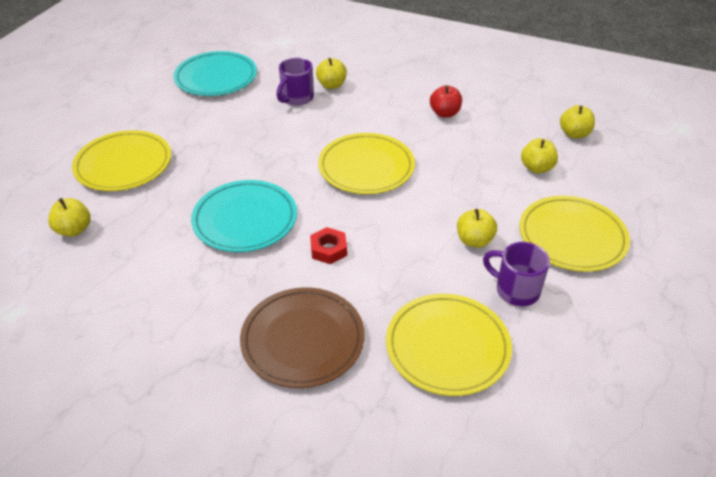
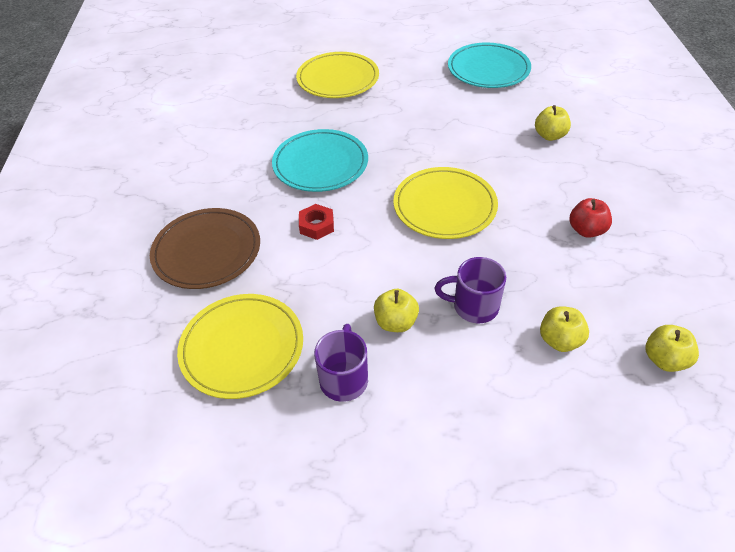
camera: 65 degrees right, 5 degrees up
(74, 230) = (255, 92): yellow apple -> none
(296, 98) = (506, 124): purple mug -> purple mug (473, 306)
(572, 237) = (461, 408): yellow plate -> none

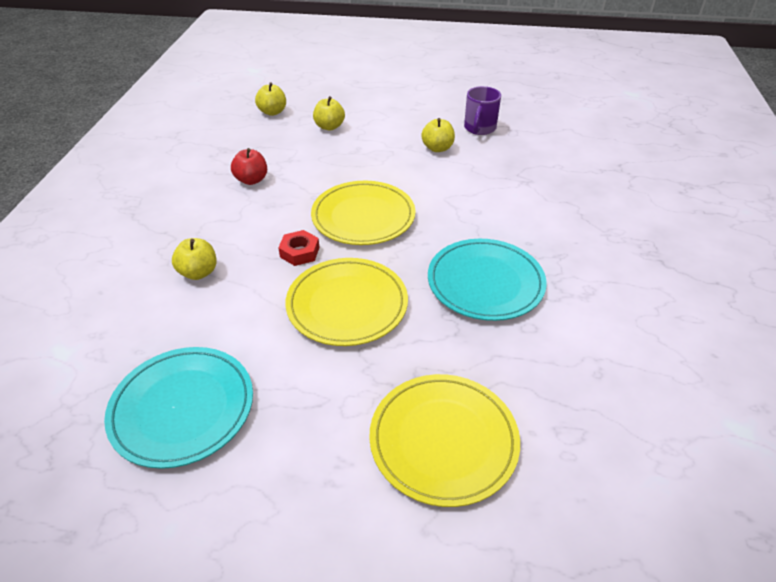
camera: 170 degrees left, 5 degrees down
(207, 251) = (599, 213): brown plate -> none
(242, 348) = (552, 150): yellow plate -> yellow plate (347, 304)
(317, 225) = (493, 218): red nut -> red nut (299, 252)
(473, 306) = (377, 149): purple mug -> none

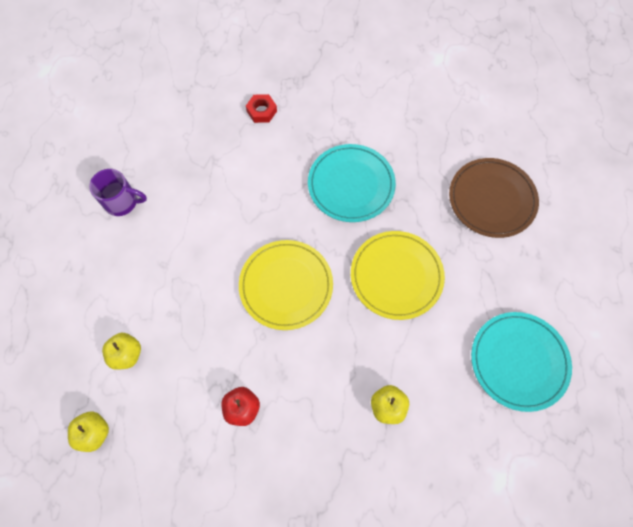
camera: 100 degrees left, 25 degrees up
(299, 252) = (344, 328): red nut -> red nut (261, 111)
(437, 148) = (164, 237): yellow apple -> none
(443, 440) = (491, 199): yellow plate -> brown plate

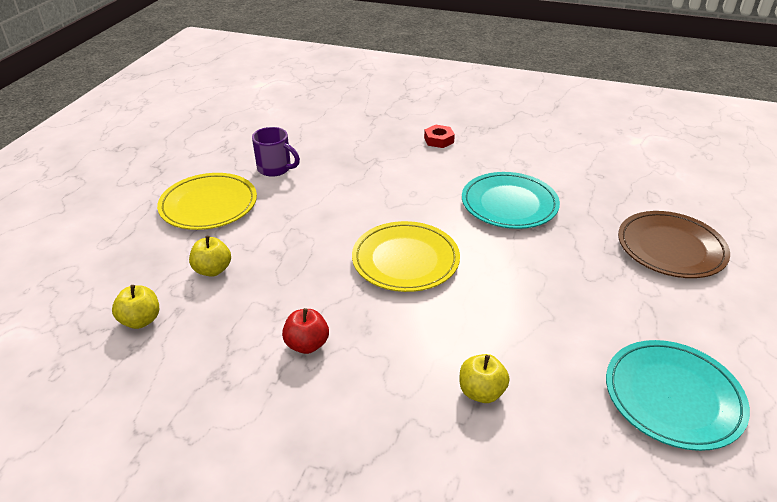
camera: 20 degrees right, 30 degrees down
(396, 276) = (534, 282): yellow plate -> yellow plate (208, 205)

